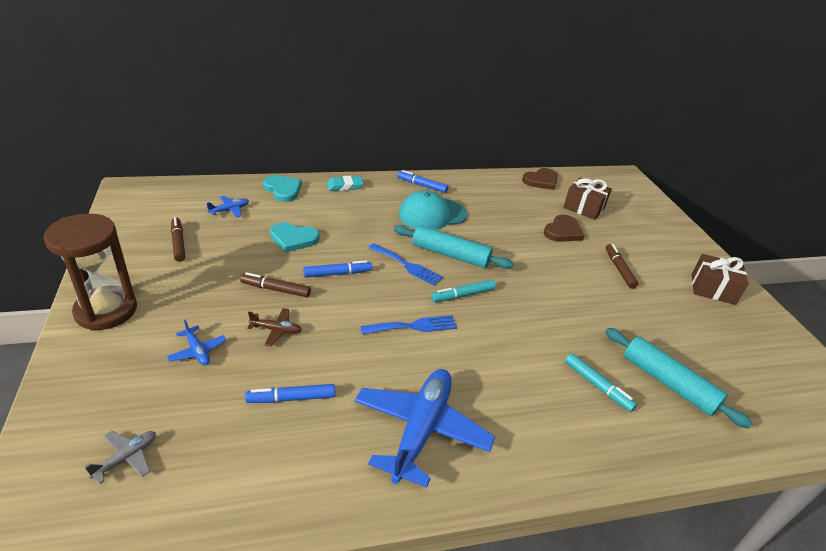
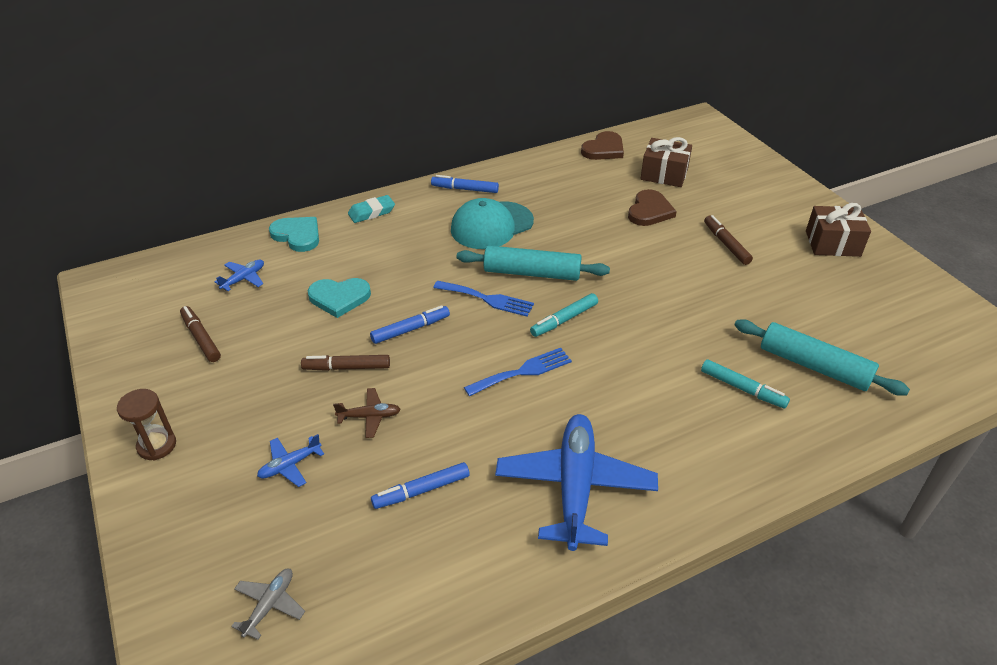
camera: 10 degrees left, 5 degrees up
(106, 311) = (157, 445): brown hourglass -> brown hourglass, size x0.53
(197, 351) = (290, 465): blue plane -> blue plane turned 105 degrees clockwise

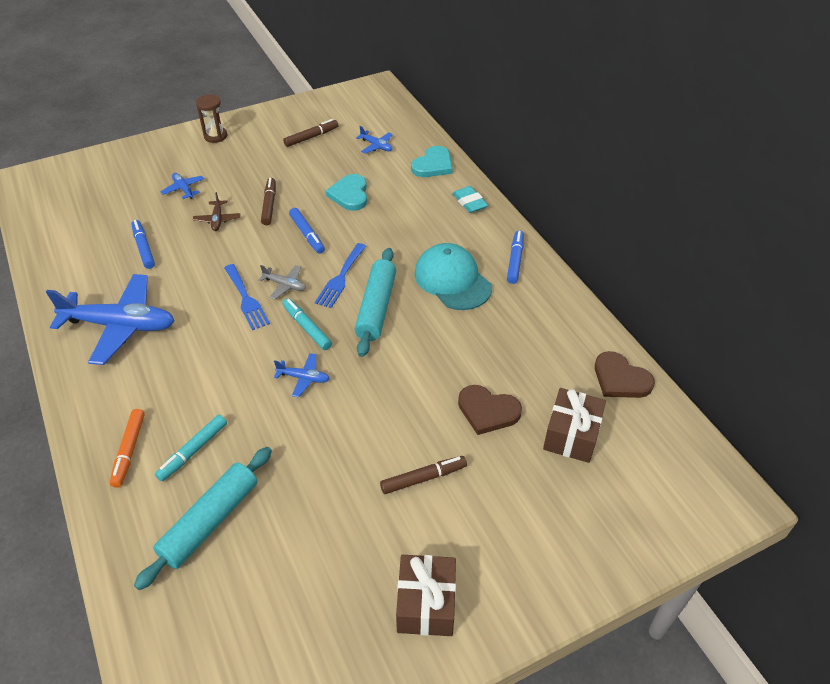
camera: 90 degrees right, 5 degrees up
(270, 605) = (84, 193): grey plane -> grey plane (285, 285)
(633, 318) = (303, 378): none -> blue plane
(757, 440) = (129, 451): none -> orange marker

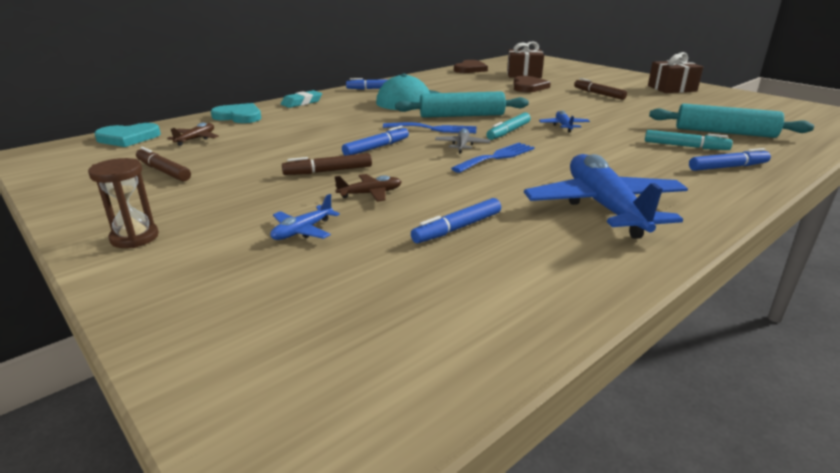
camera: 105 degrees left, 20 degrees down
(129, 451) = (728, 167): orange marker -> blue marker
(350, 194) = (297, 139): turquoise heart -> turquoise heart (128, 138)
(376, 146) = (196, 139): blue plane -> brown plane

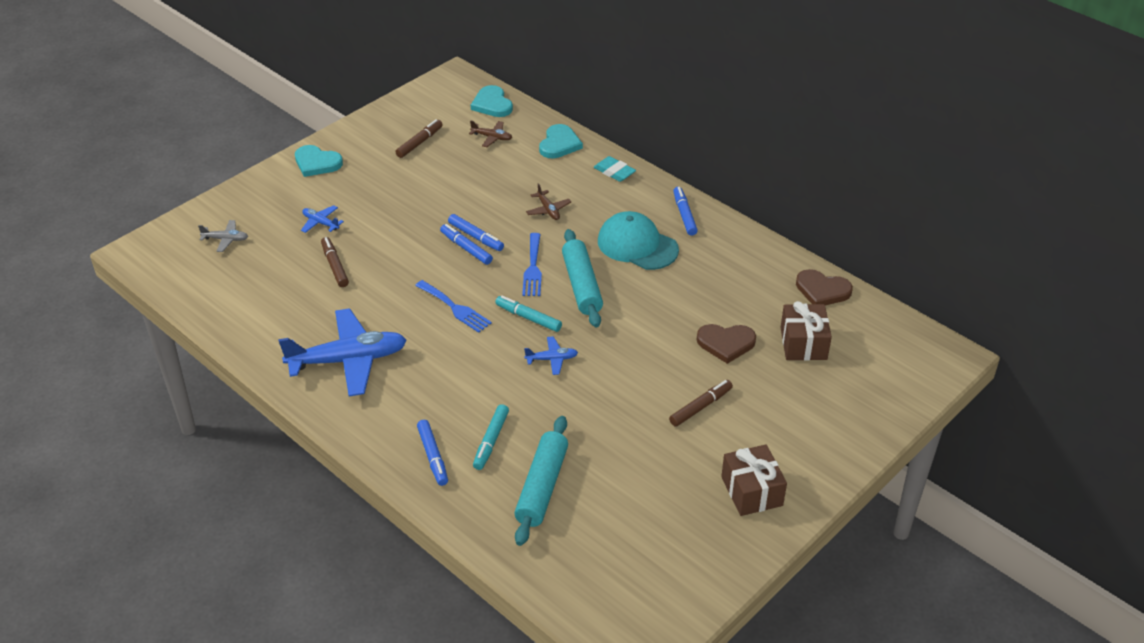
camera: 85 degrees right, 15 degrees up
(134, 237) = (317, 163): brown hourglass -> turquoise heart
(328, 171) = (420, 218): brown marker -> brown marker (335, 266)
(370, 194) = (376, 244): brown plane -> brown plane (548, 210)
(457, 228) = (319, 287): blue marker -> blue marker (466, 248)
(462, 146) = (484, 287): grey plane -> grey plane (225, 239)

